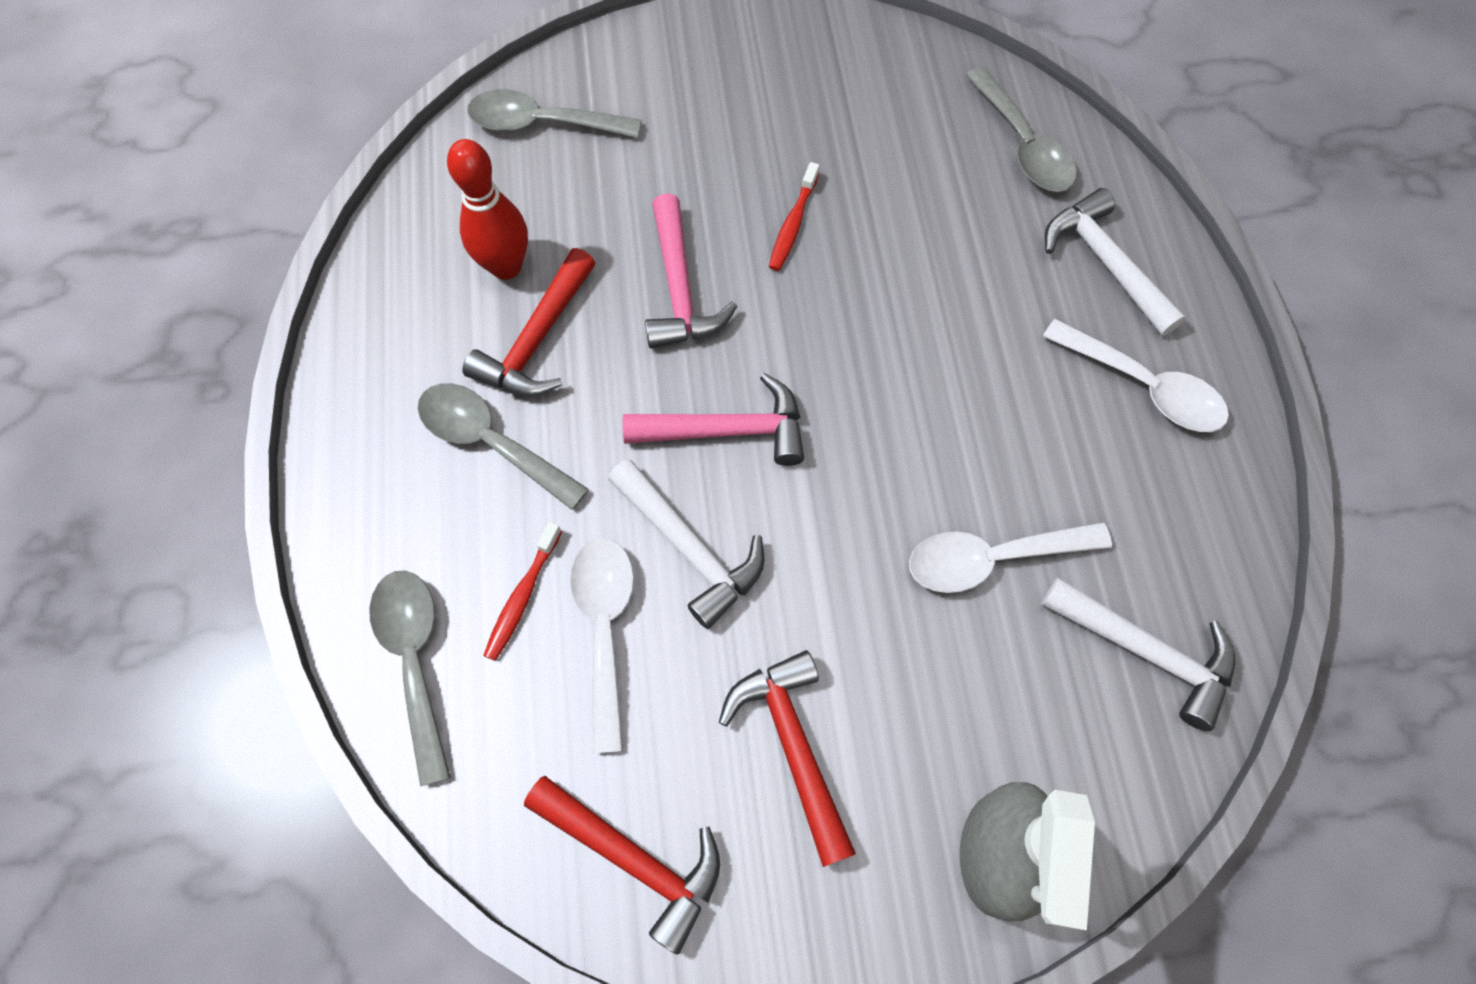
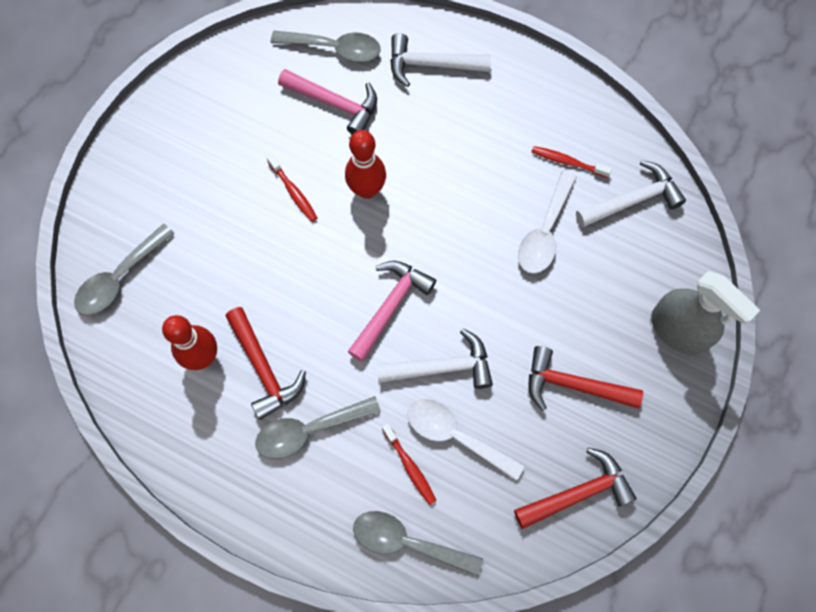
camera: 55 degrees left, 5 degrees up
(680, 289) = (289, 275): pink hammer -> pink hammer (335, 104)
(865, 301) = (367, 189): none -> red bowling pin
(1123, 522) = (567, 162): none -> red toothbrush
(1144, 387) = (508, 100): white spoon -> none

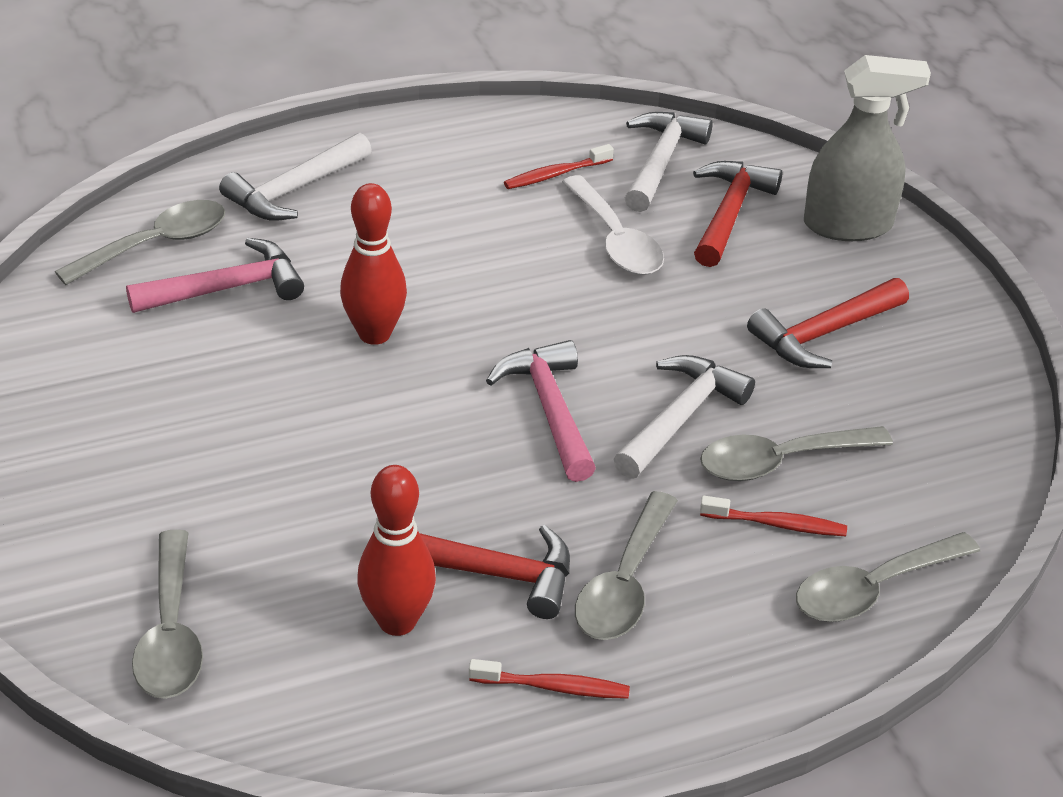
camera: 50 degrees left, 30 degrees down
(293, 192) = (288, 394): red toothbrush -> red toothbrush (553, 687)
(455, 435) = (780, 461): white spoon -> grey spoon
(578, 492) = (958, 410): red hammer -> red hammer (729, 213)

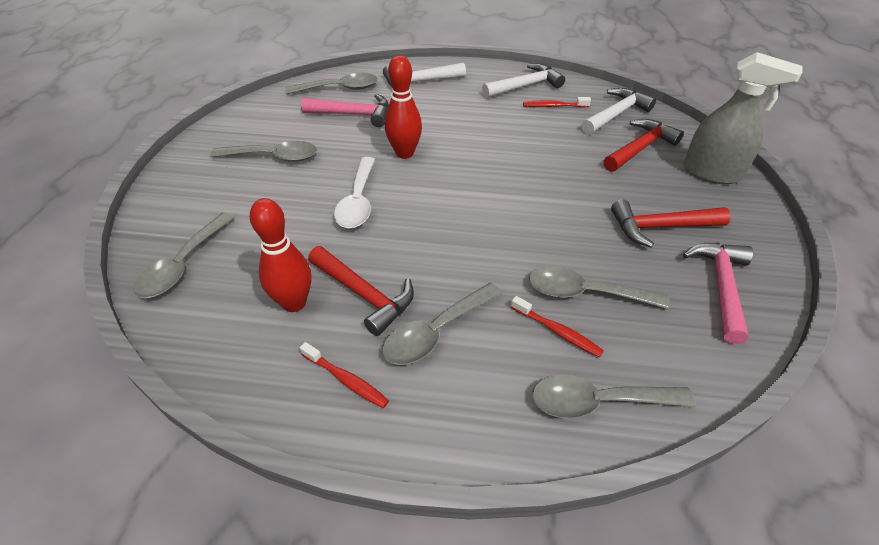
camera: 30 degrees right, 5 degrees up
(152, 411) = (273, 157): none -> grey spoon
(549, 409) = (466, 217): pink hammer -> pink hammer (721, 286)
(616, 240) = (565, 144): white spoon -> white spoon (358, 201)
(681, 417) = (539, 246): white hammer -> white hammer (525, 86)

